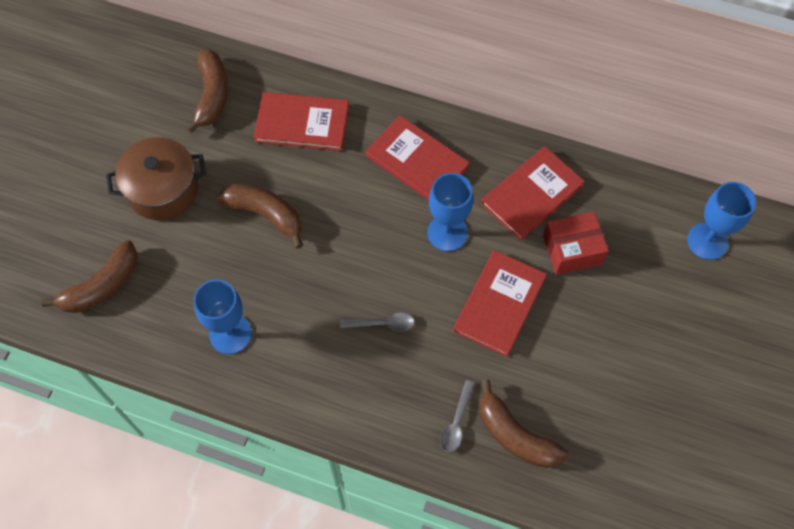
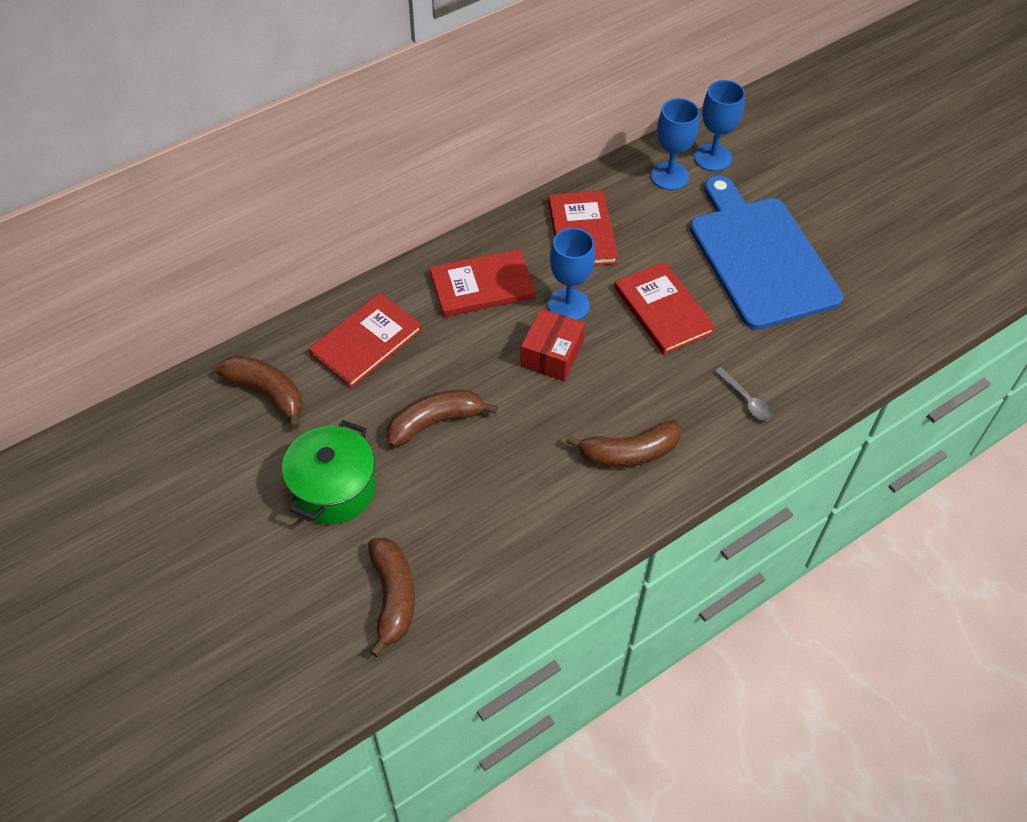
camera: 55 degrees left, 10 degrees down
(163, 190) = (333, 488): brown pot -> green pot
(230, 334) = (534, 517): blue goblet -> blue goblet (669, 176)
(383, 324) = (617, 398): grey spoon -> none
(515, 435) = (786, 368): brown banana -> brown banana (629, 453)
(572, 250) = (653, 237): red box -> red box (551, 354)
(623, 346) = (760, 257): none -> blue cutting board

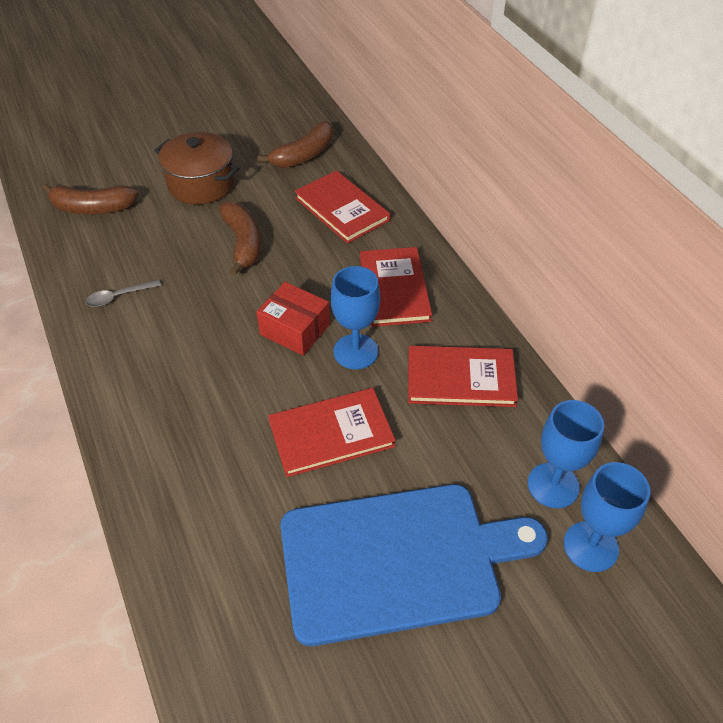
camera: 100 degrees right, 5 degrees down
(333, 488) = (201, 184): green pot -> brown pot
(629, 453) = (159, 370): brown banana -> none
(746, 400) = (184, 488): grey spoon -> grey spoon (118, 297)

